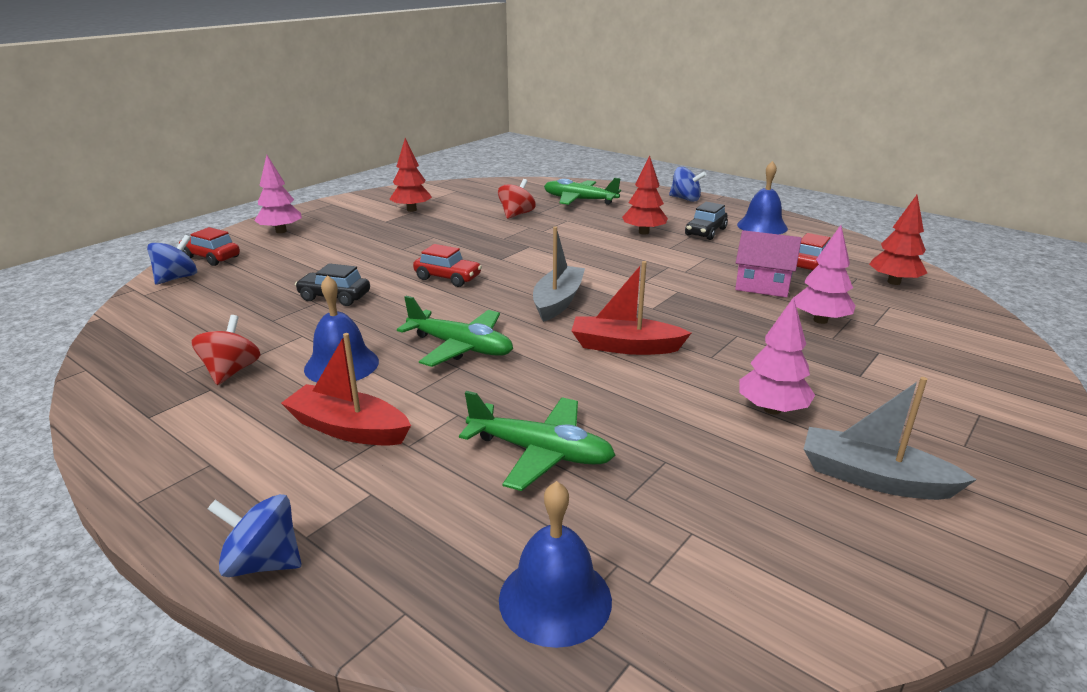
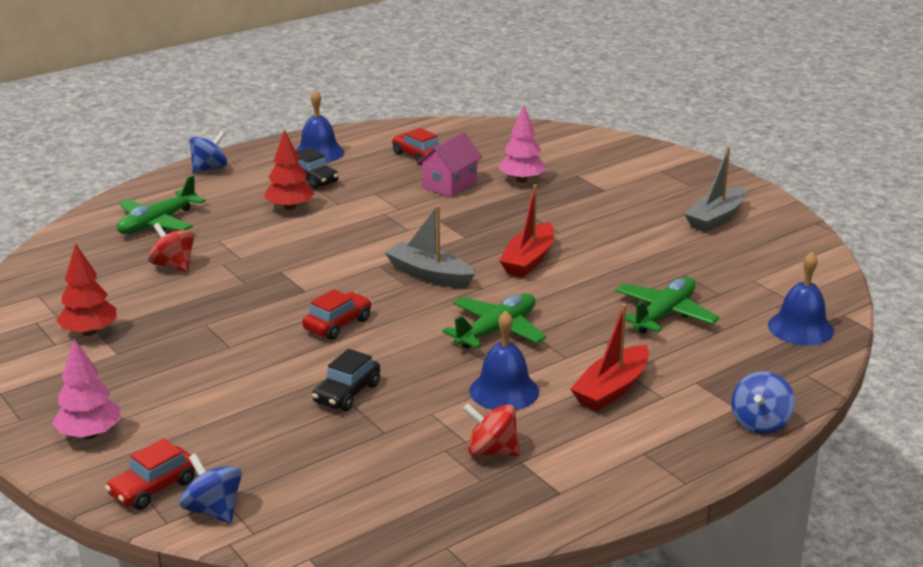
camera: 75 degrees left, 0 degrees up
(772, 409) = (636, 228): pink tree -> none
(894, 282) = (472, 138): red tree -> none

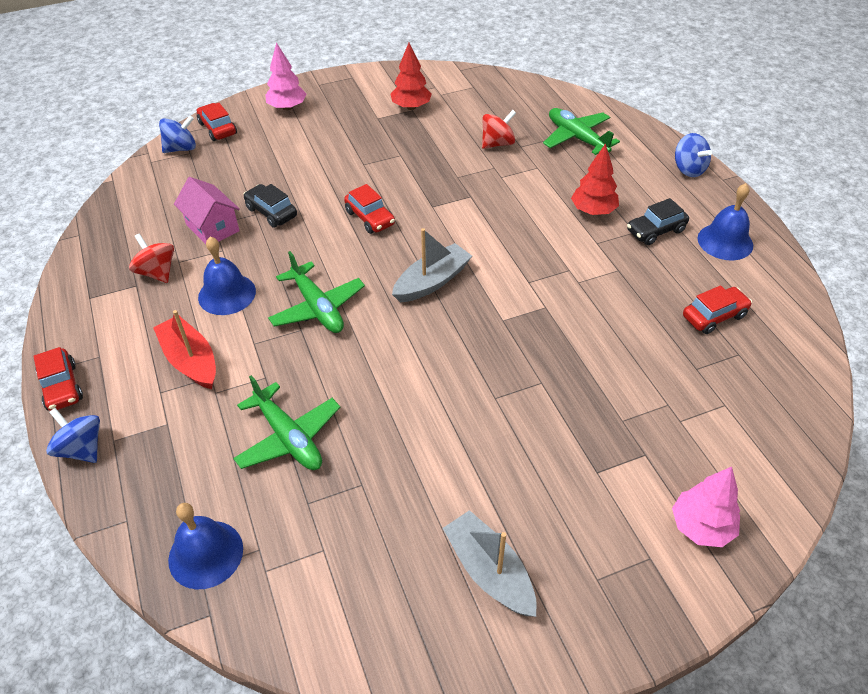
camera: 105 degrees right, 20 degrees up
(449, 185) = (630, 329): pink house -> pink house (212, 228)
(492, 451) = (157, 272): red spinning top -> red spinning top turned 75 degrees counterclockwise
(521, 180) = (635, 395): pink tree -> pink tree (701, 526)
(529, 260) = (438, 358): red boat -> none
(700, 464) = (62, 387): none -> red car

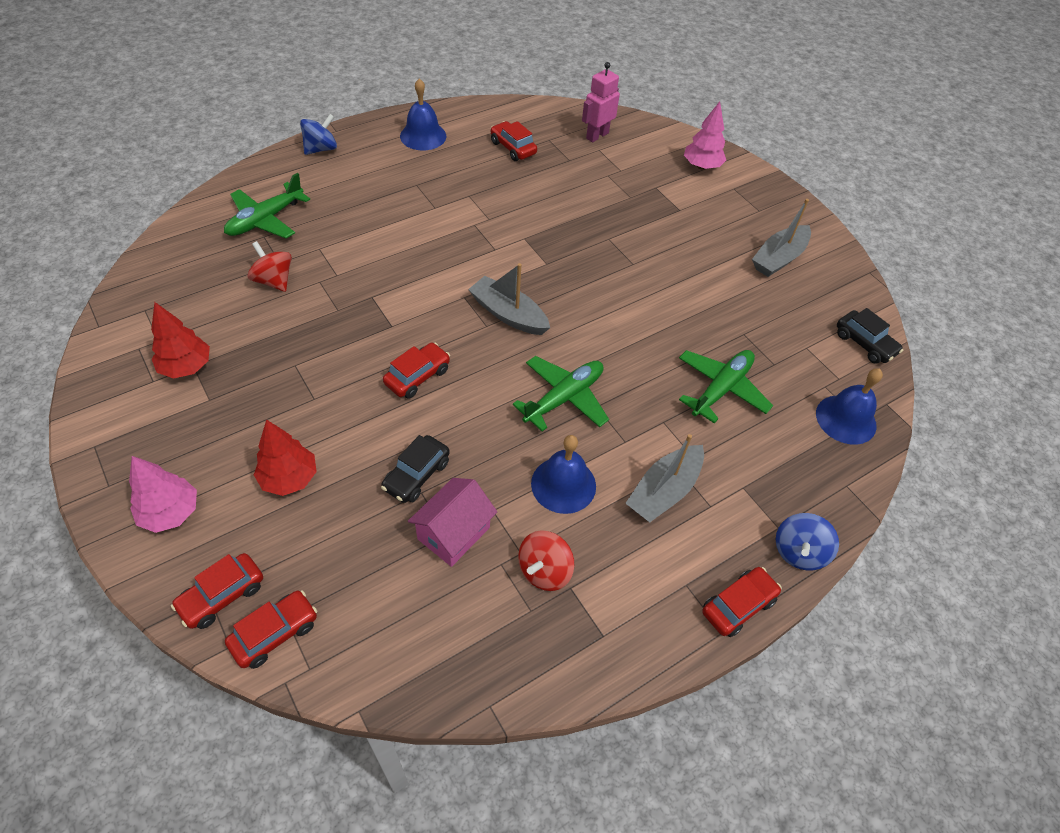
camera: 105 degrees left, 5 degrees up
(181, 148) = (275, 633): blue spinning top -> red car
(190, 361) = (664, 491): red boat -> grey boat
(593, 211) = (389, 209): red tree -> red tree (289, 478)
(655, 231) = (414, 172): black car -> black car (864, 343)
(758, 408) = (597, 135): none -> pink robot

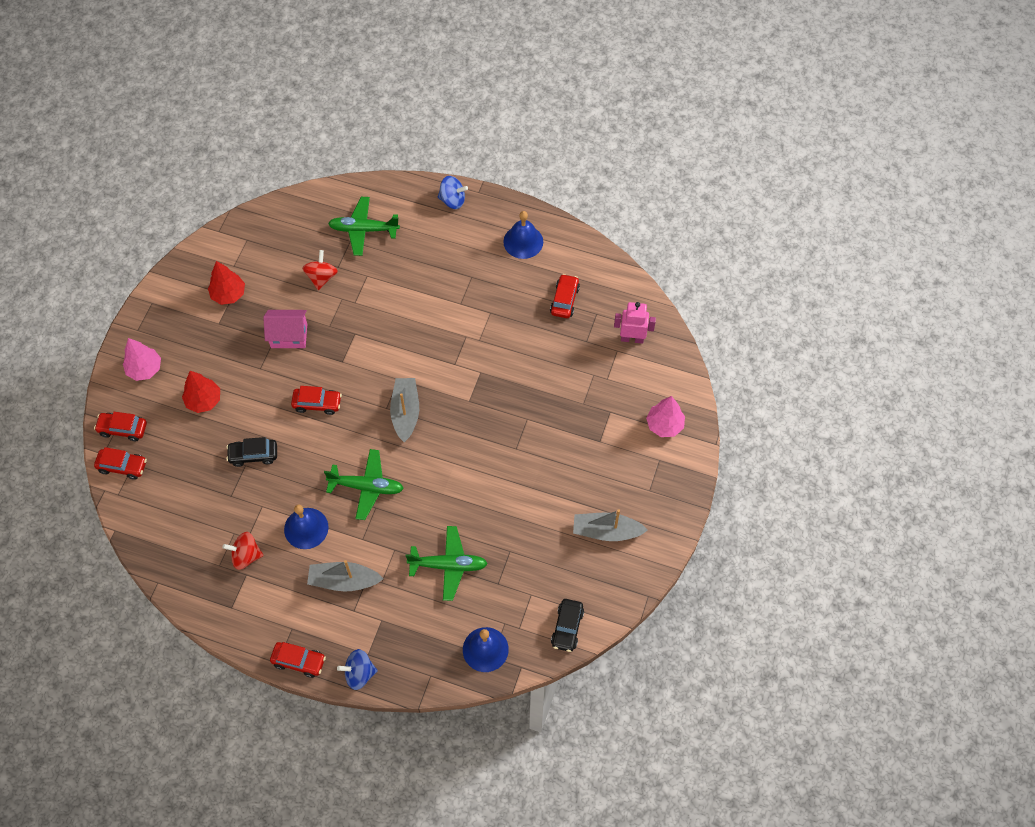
camera: 55 degrees right, 10 degrees up
(453, 533) = (234, 498): pink house -> pink house (289, 335)

